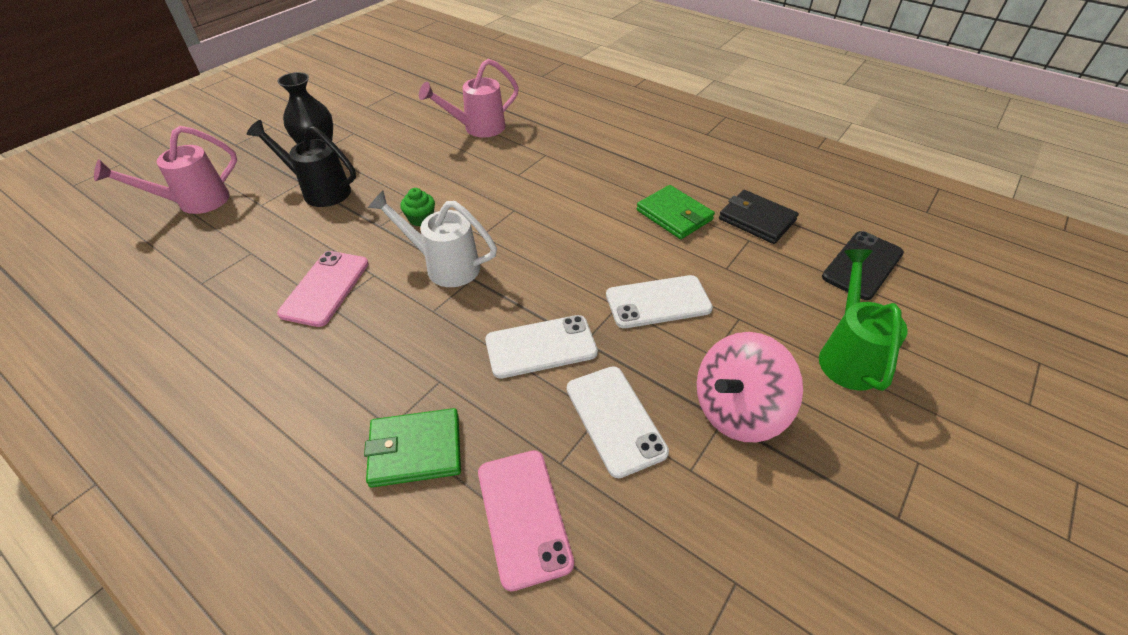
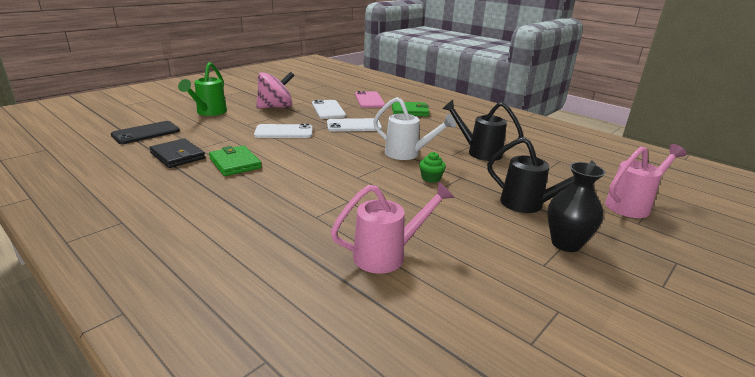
camera: 175 degrees left, 20 degrees down
(325, 288) = (478, 152): pink phone -> black watering can

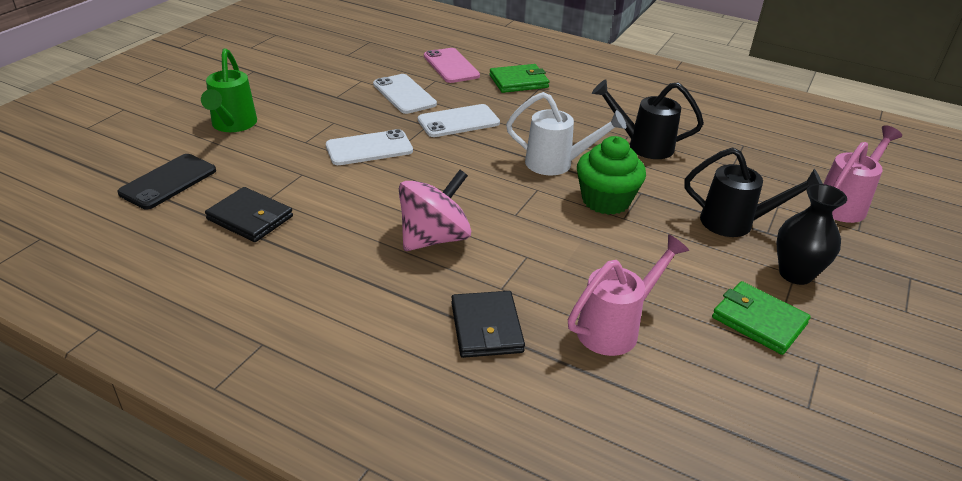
camera: 15 degrees left, 10 degrees up
(235, 163) = (340, 218): green wallet -> green wallet (758, 320)
(276, 107) = (325, 100): pink spinning top -> pink spinning top (434, 238)
(286, 238) = (486, 327): none -> black wallet
(431, 178) = (606, 200): green cupcake -> green cupcake, size x1.96

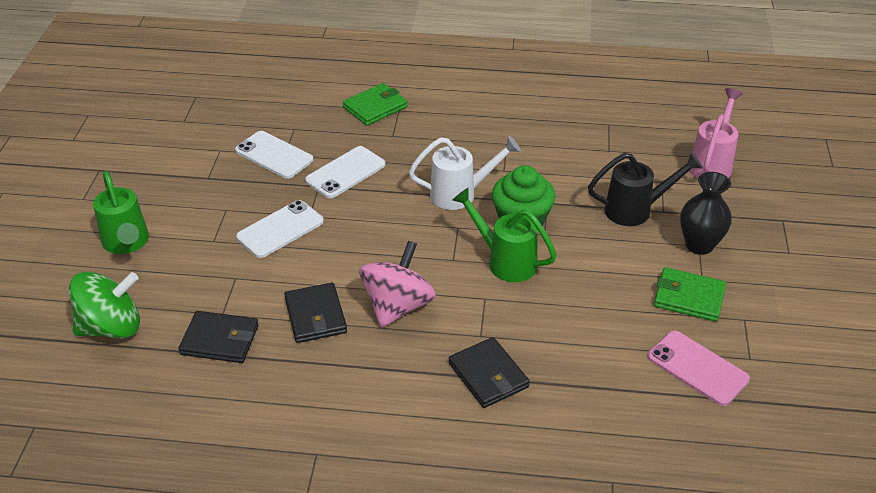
camera: 20 degrees left, 5 degrees up
(168, 182) = (111, 327): black phone -> green spinning top
(350, 224) = (315, 316): none -> black wallet
(451, 66) = (299, 106): pink phone -> pink phone (697, 368)
(567, 230) = (504, 261): none -> green watering can
(616, 328) = (587, 340): pink watering can -> none
(642, 145) = (524, 151): black watering can -> none

